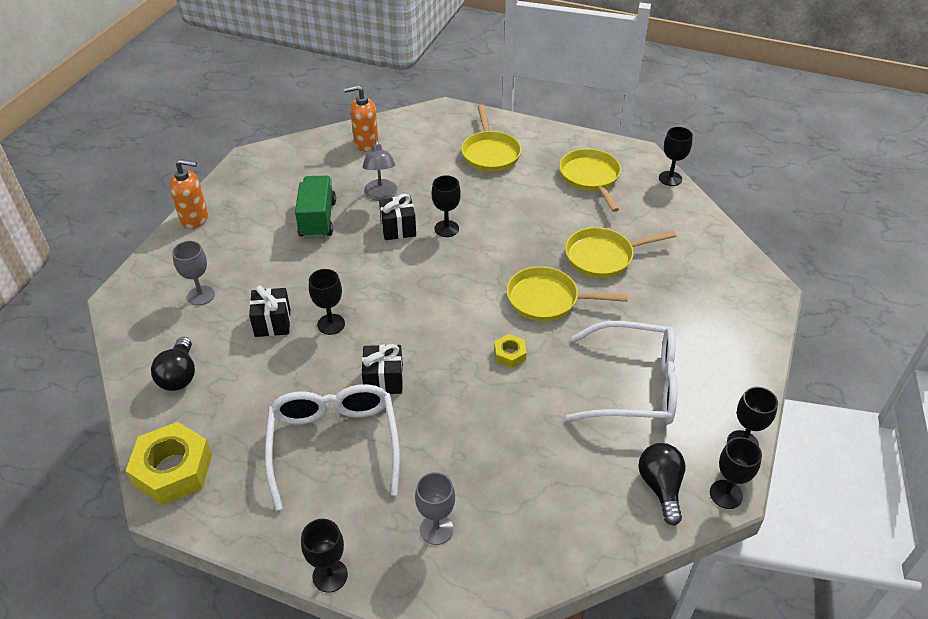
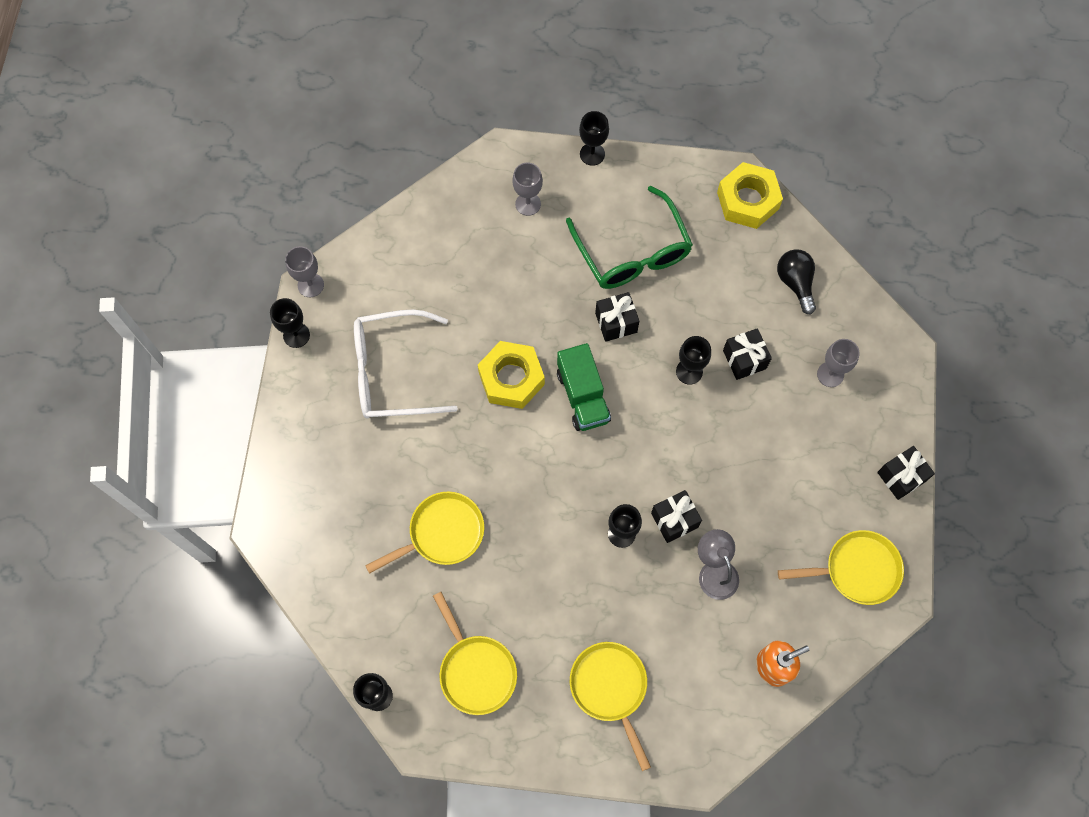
camera: 165 degrees right, 25 degrees up
(195, 219) = (901, 477): orange soap dispenser -> black gift
(317, 219) = (768, 511): green truck -> green truck (583, 396)
(334, 444) = (632, 252): white glasses -> green glasses
(509, 354) = (511, 378): yellow nut -> yellow nut, size x2.04
(547, 300) = (490, 456): yellow pan -> yellow pan (856, 570)
(660, 487) = (362, 279): black light bulb -> none
(726, 494) = (310, 285): black goblet -> grey goblet

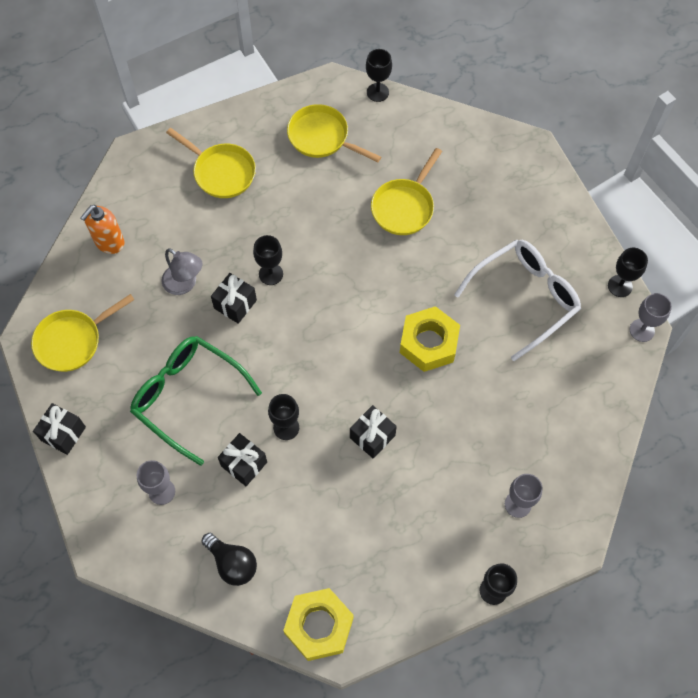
camera: 150 degrees right, 5 degrees down
(583, 396) = (362, 360): green truck -> none
(632, 252) = (396, 510): green glasses -> green glasses (188, 397)

